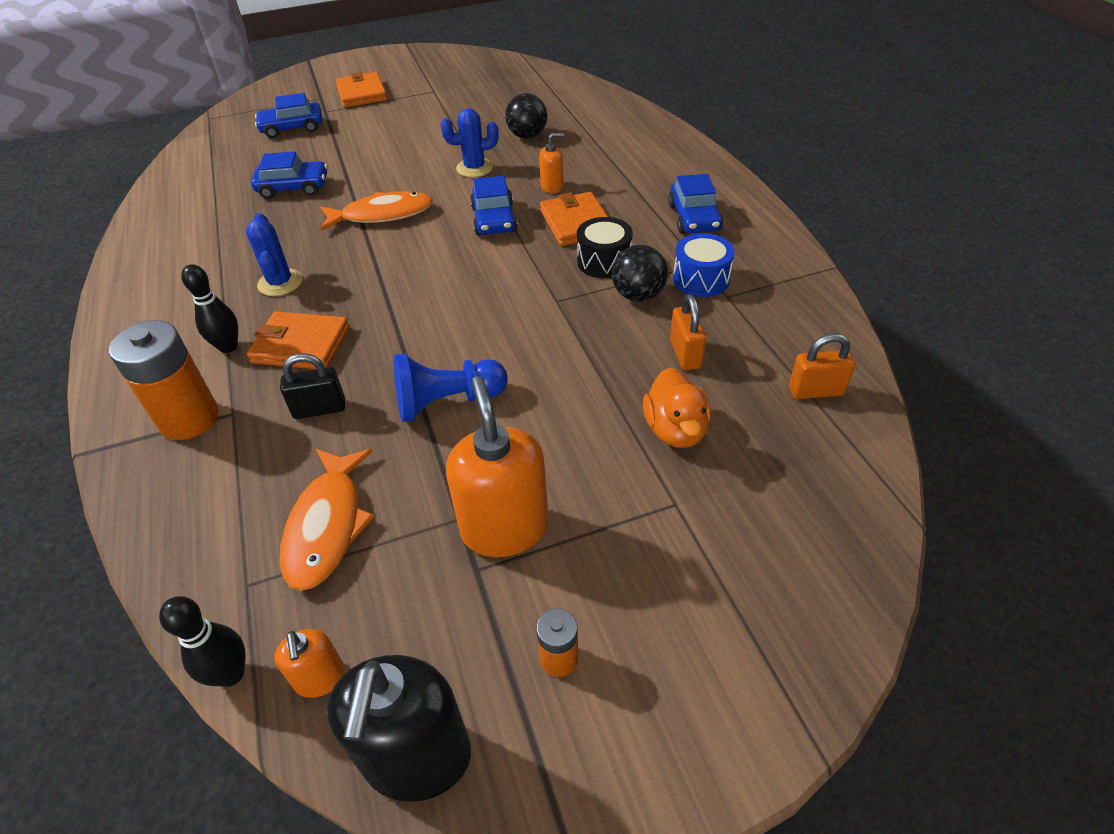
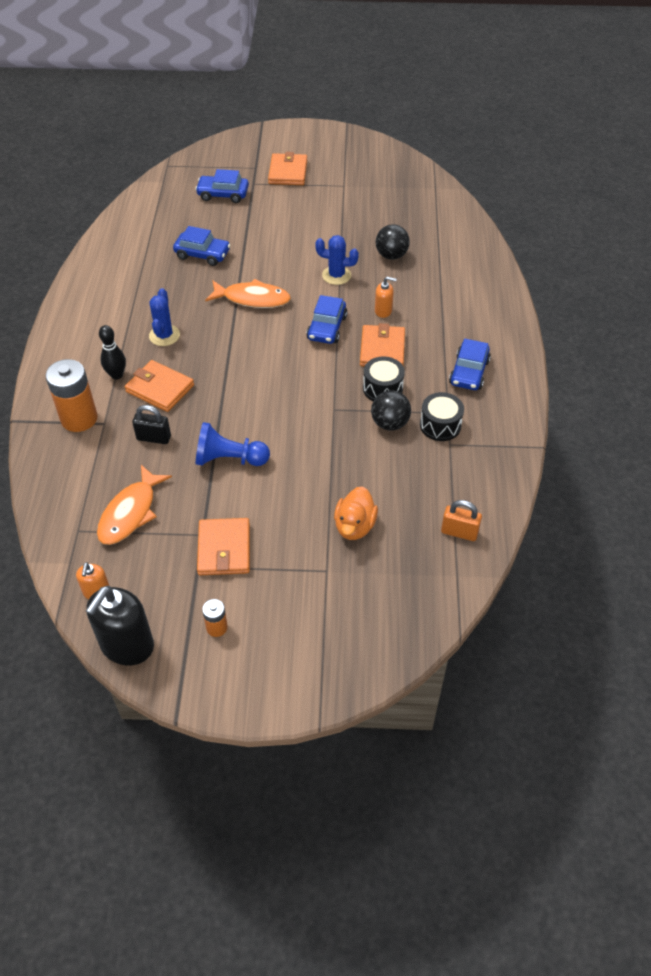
camera: 20 degrees right, 5 degrees up
(231, 674) = (55, 573): black bowling pin -> none
(504, 528) = (224, 549): orange soap dispenser -> orange wallet
(685, 354) = (393, 477): orange padlock -> none
(701, 279) = (440, 425): blue drum -> black drum

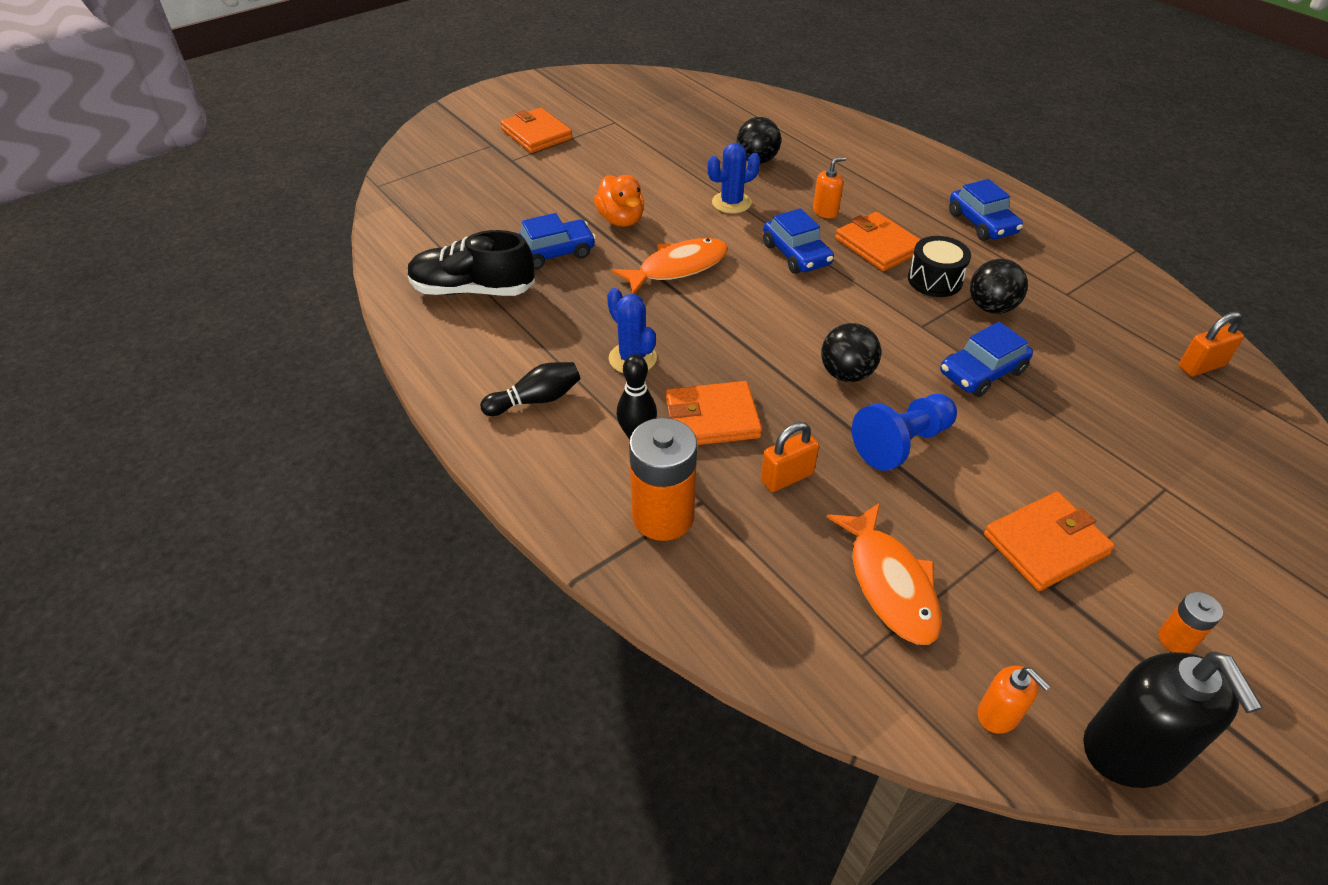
camera: 40 degrees left, 5 degrees down
(96, 330) = (536, 400): none -> black bowling pin
(139, 254) = (473, 290): none -> black shoe
(154, 438) = (787, 477): black padlock -> orange padlock
(223, 194) = (491, 185): blue car -> blue car (982, 372)
(224, 549) = (1045, 544): orange wallet -> orange wallet turned 75 degrees counterclockwise
(254, 408) = (846, 374): none -> black ball
(354, 526) = (1117, 425): orange duck -> orange duck (621, 220)
(440, 425) = (1033, 282): black drum -> none

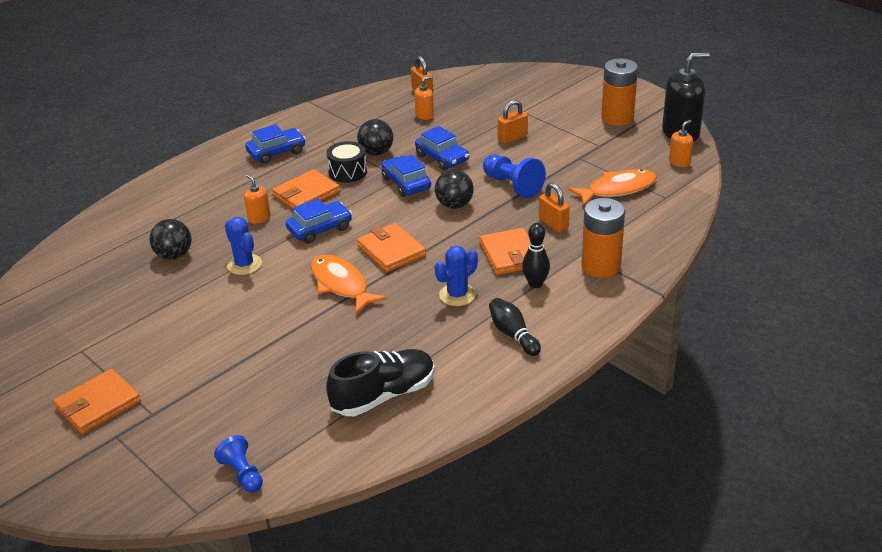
camera: 95 degrees left, 10 degrees down
(409, 206) = (242, 474): none -> blue pawn
(473, 290) = (383, 395): black shoe -> black shoe turned 120 degrees counterclockwise
(554, 253) = (323, 356): blue car -> blue car (406, 183)
(621, 220) = (270, 323): orange duck -> none
(1045, 544) = (573, 145): orange wallet -> orange wallet (391, 251)
(1060, 462) = (512, 138): none -> orange padlock
(1118, 363) = (424, 115): none -> orange soap dispenser
(1176, 639) = (617, 118): orange battery -> orange battery, size x2.02

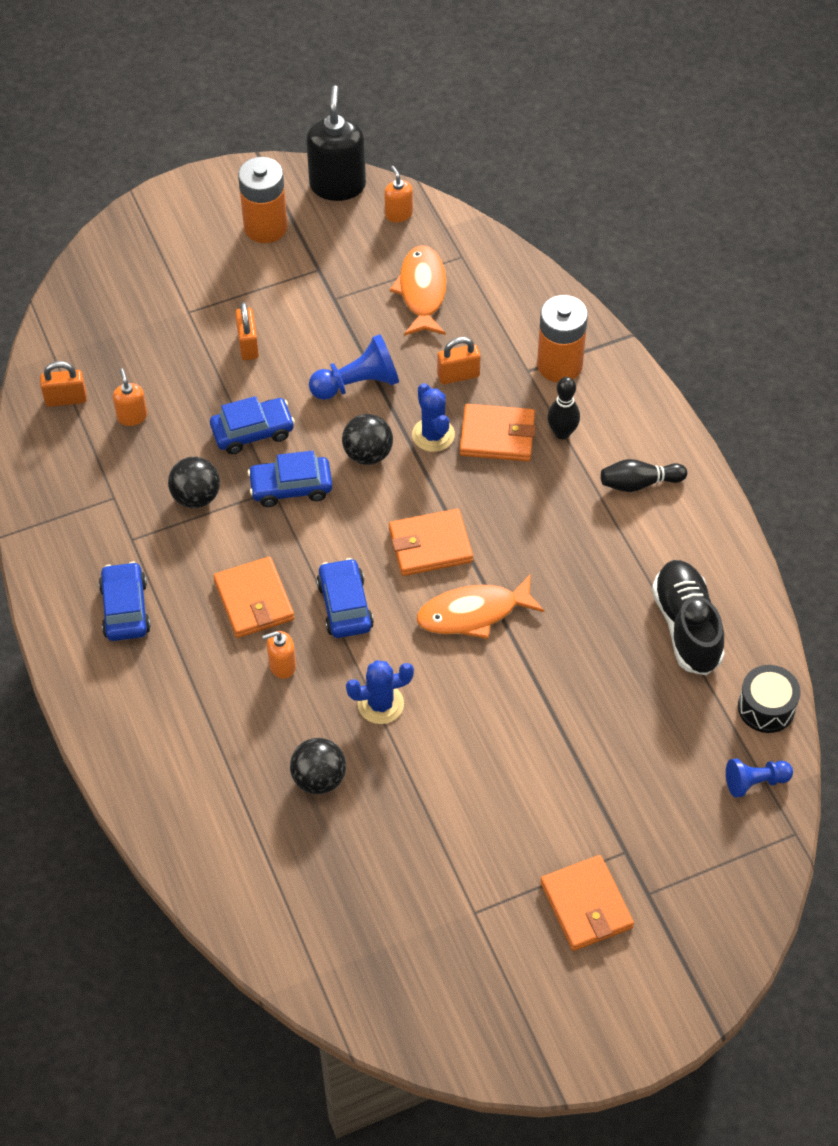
camera: 70 degrees left, 20 degrees up
(348, 172) = (226, 541): black drum -> black drum (766, 707)
(457, 295) = (547, 509): blue cactus -> blue cactus (433, 435)

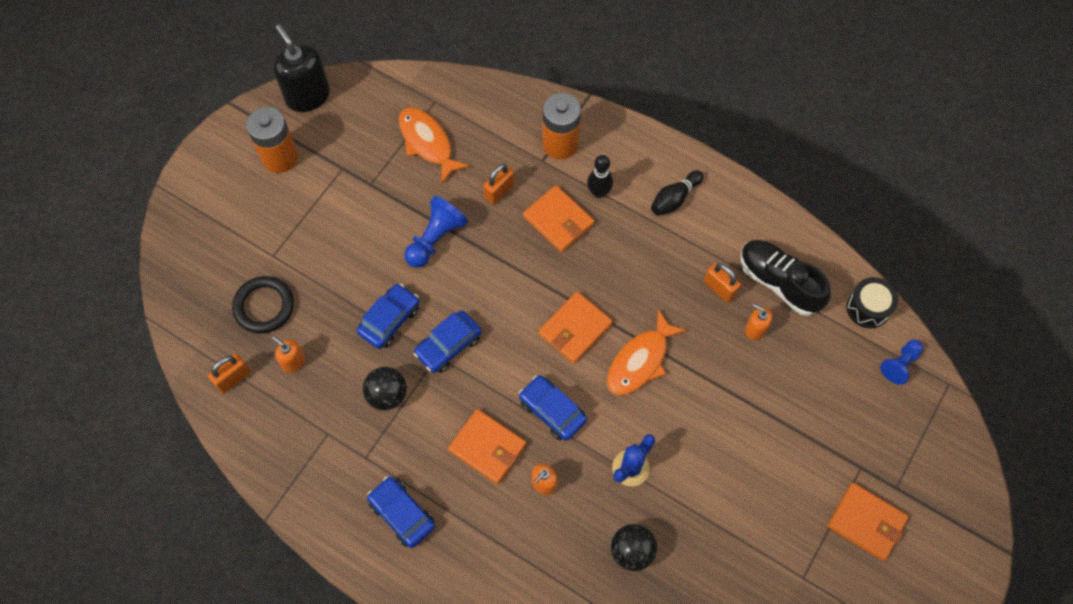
camera: 35 degrees left, 10 degrees up
(144, 352) = (264, 306): none -> black ring
(248, 345) = (336, 255): orange padlock -> orange padlock (719, 288)
(368, 454) = (482, 287): black ball -> none
(398, 214) = (367, 94): orange soap dispenser -> orange soap dispenser (755, 329)
(433, 435) = (515, 246): blue cactus -> none
(497, 436) = (558, 220): orange wallet -> orange wallet turned 75 degrees clockwise

